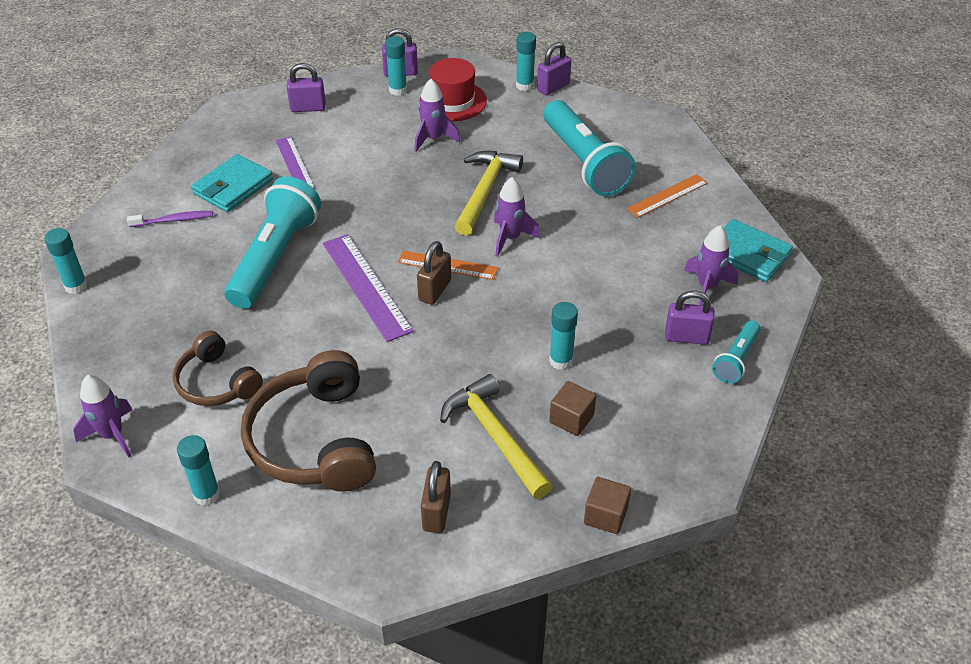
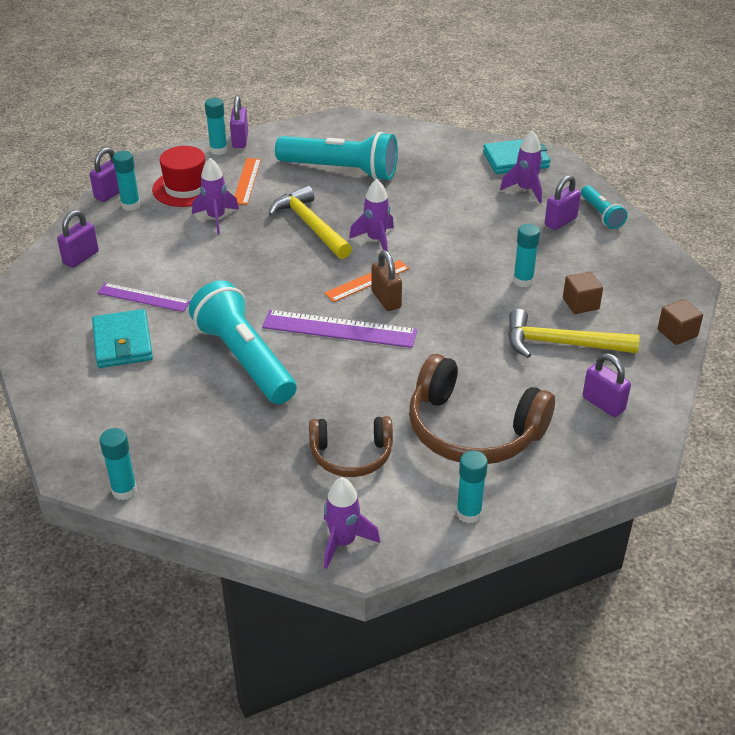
camera: 50 degrees left, 5 degrees down
(174, 220) = (118, 394): purple toothbrush -> none
(436, 512) = (603, 404): brown padlock -> purple padlock
(667, 195) = (421, 158): orange ruler -> orange ruler (246, 181)

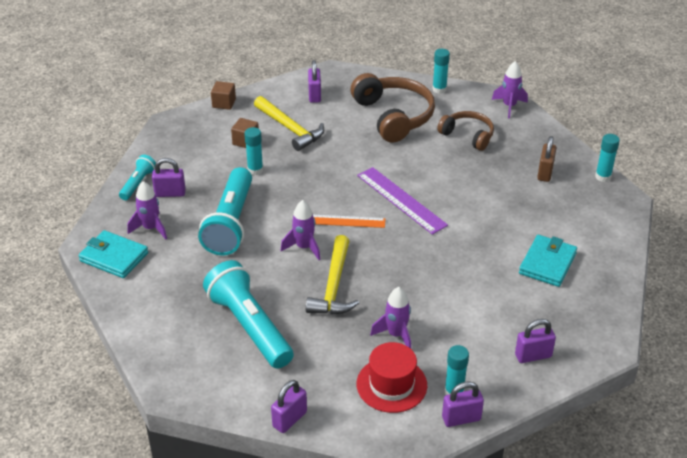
camera: 140 degrees left, 0 degrees up
(143, 297) = (509, 291): purple ruler -> none
(218, 150) = (321, 418): turquoise glue stick -> none
(244, 359) = (477, 211): turquoise flashlight -> turquoise flashlight (231, 223)
(246, 181) = (334, 361): orange ruler -> none
(386, 299) = (351, 203): brown padlock -> brown padlock (545, 173)

